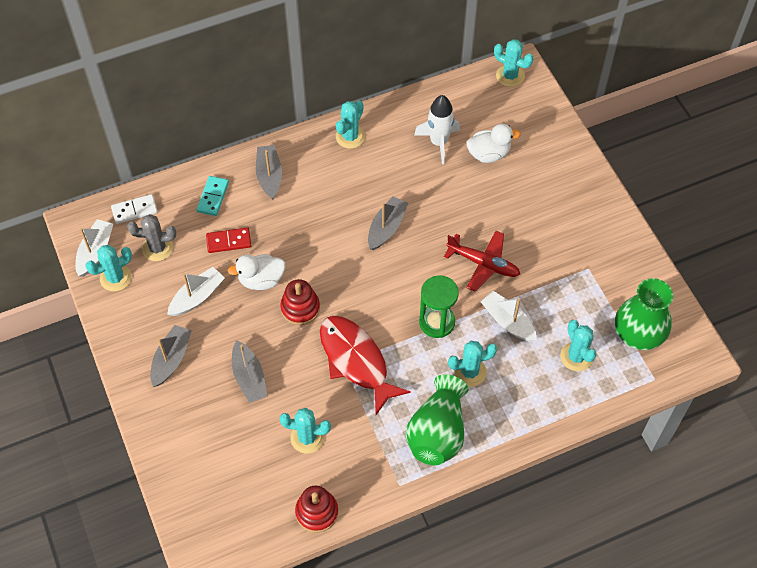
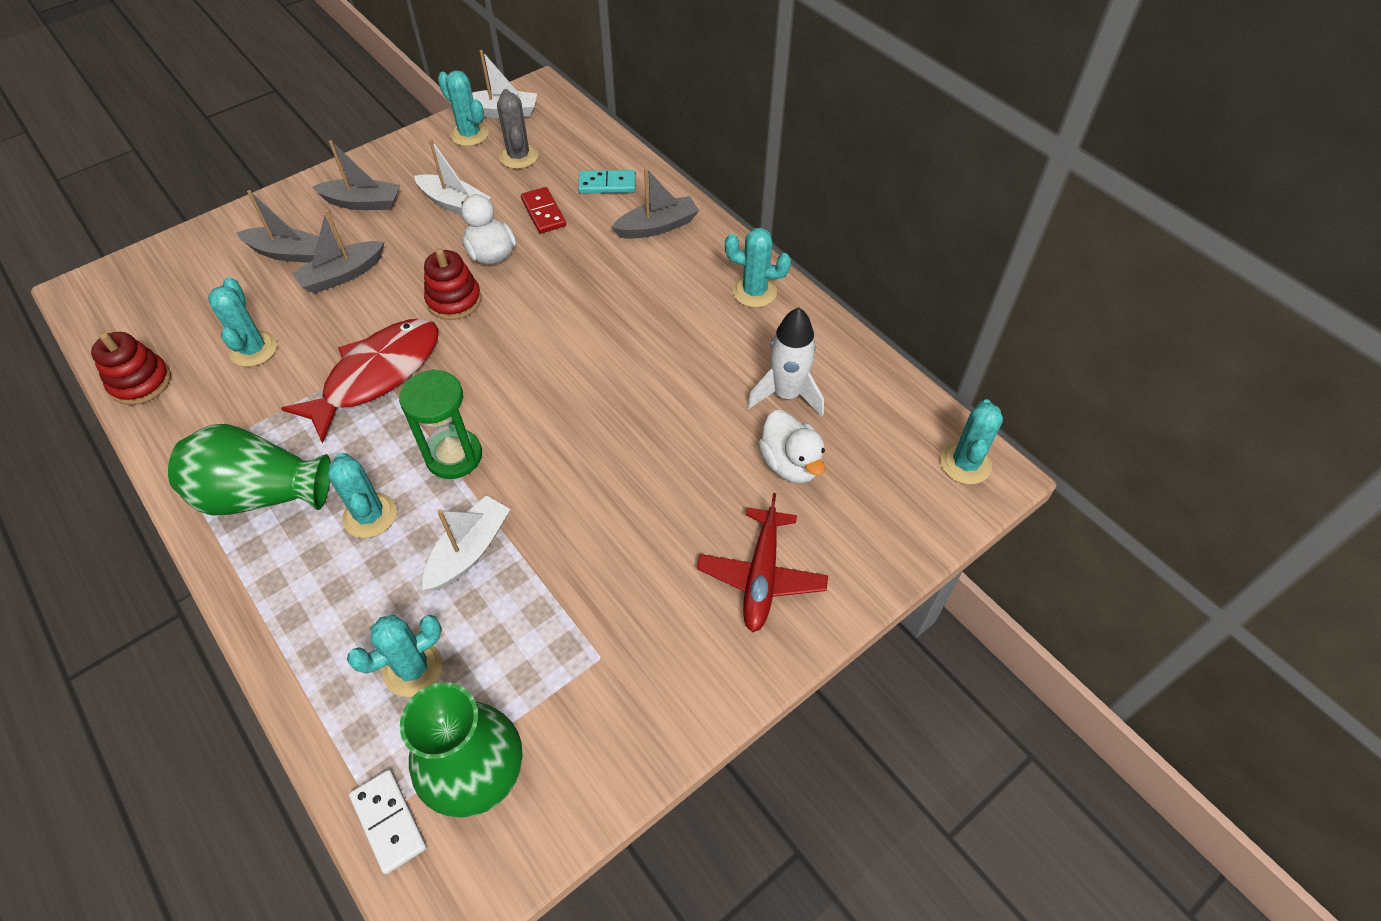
camera: 75 degrees right, 5 degrees down
(134, 210) = (568, 127): white domino -> white domino (389, 821)
(386, 228) = (608, 363): grey boat -> grey boat (288, 253)
(483, 264) = (573, 496): red plane -> red plane (761, 576)

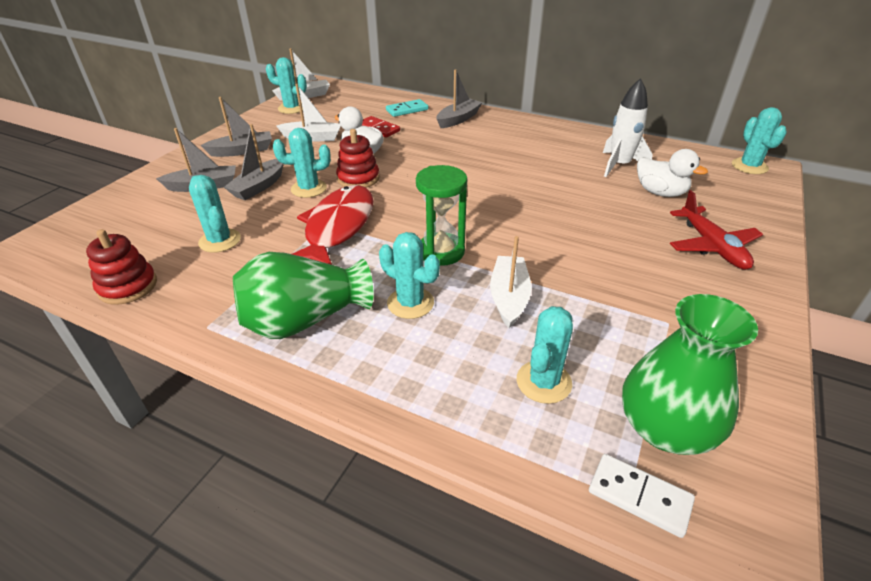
camera: 25 degrees left, 15 degrees down
(519, 156) = (336, 110): grey cactus -> none
(754, 292) = (547, 131): turquoise cactus -> turquoise cactus (309, 189)

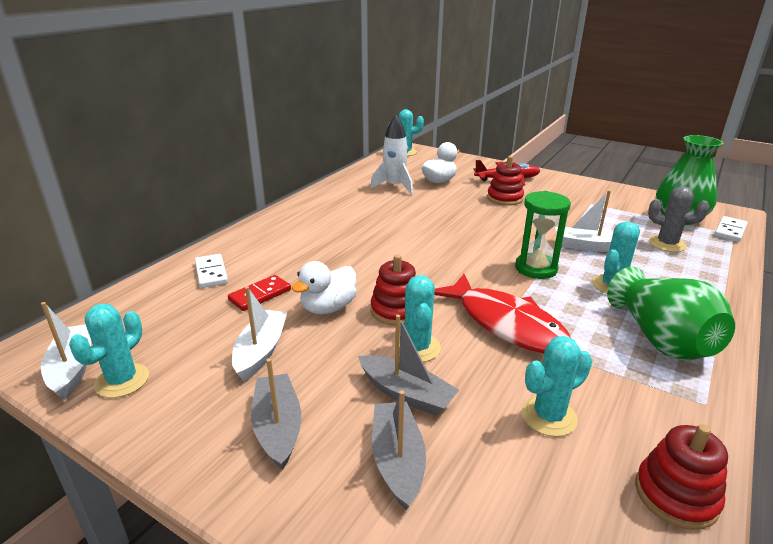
camera: 85 degrees left, 10 degrees down
(337, 228) = (505, 324): red fish -> red fish turned 150 degrees counterclockwise
(407, 110) = (211, 273): turquoise domino -> white domino
(458, 119) = (263, 242): grey boat -> none
(543, 382) = (667, 244): turquoise cactus -> grey cactus
(634, 240) = (504, 198): none -> red stacking toy

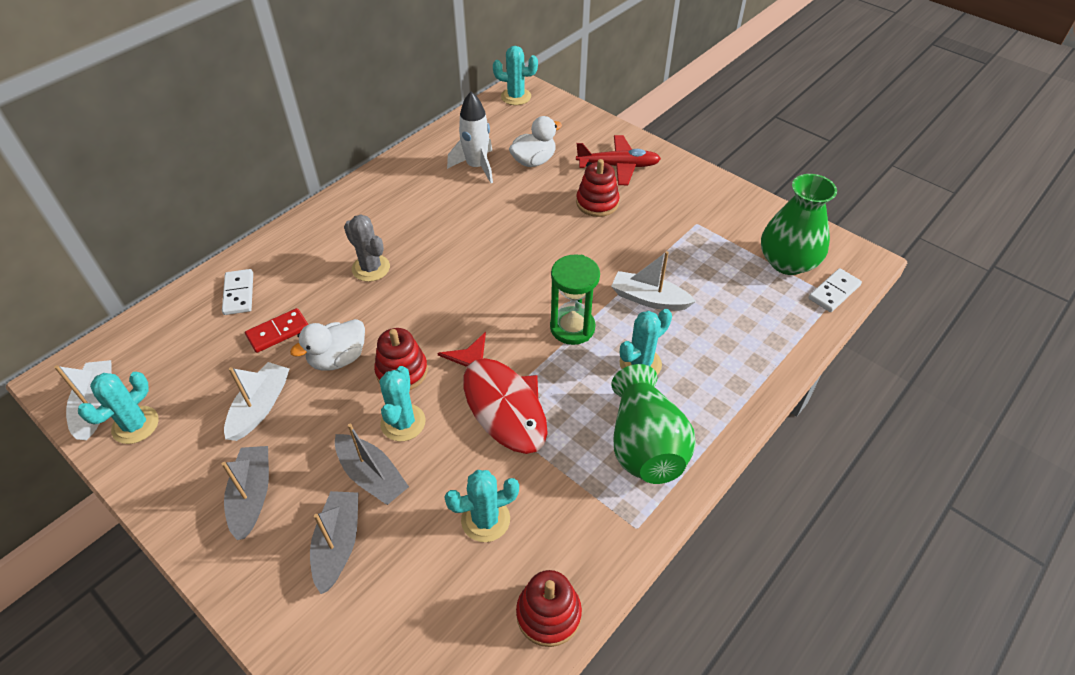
camera: 10 degrees right, 20 degrees up
(667, 244) = (742, 306): grey cactus -> grey cactus (371, 268)

